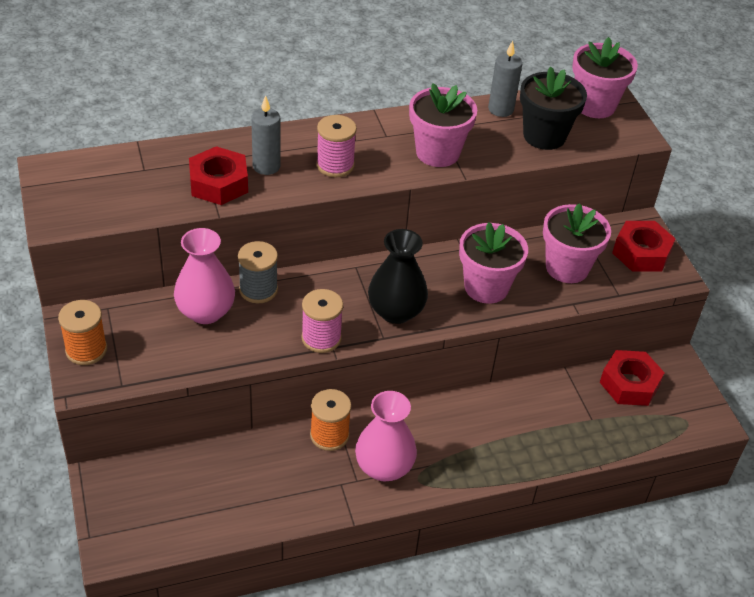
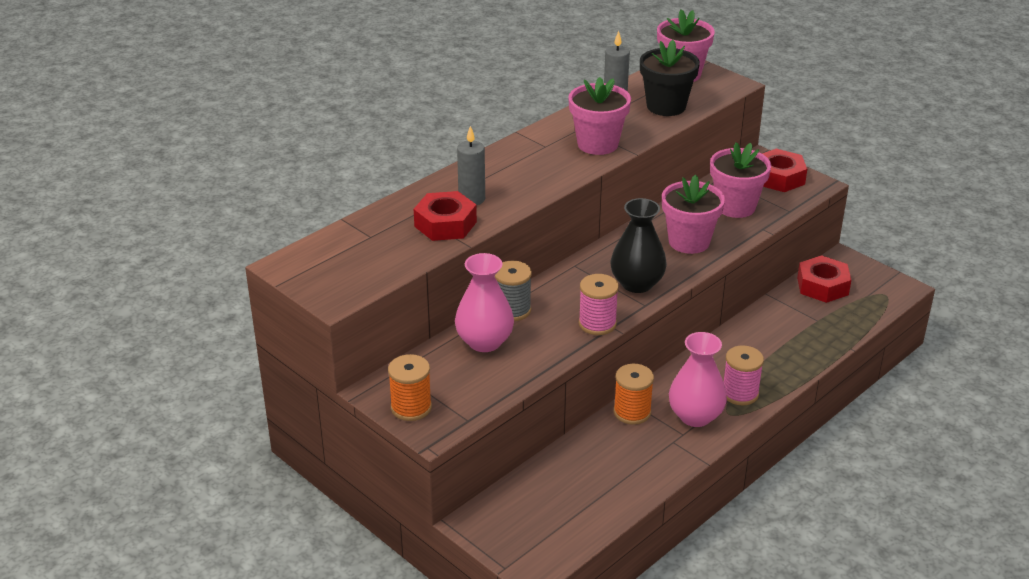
camera: 25 degrees left, 10 degrees down
(335, 165) = (526, 179): pink spool -> pink spool (740, 393)

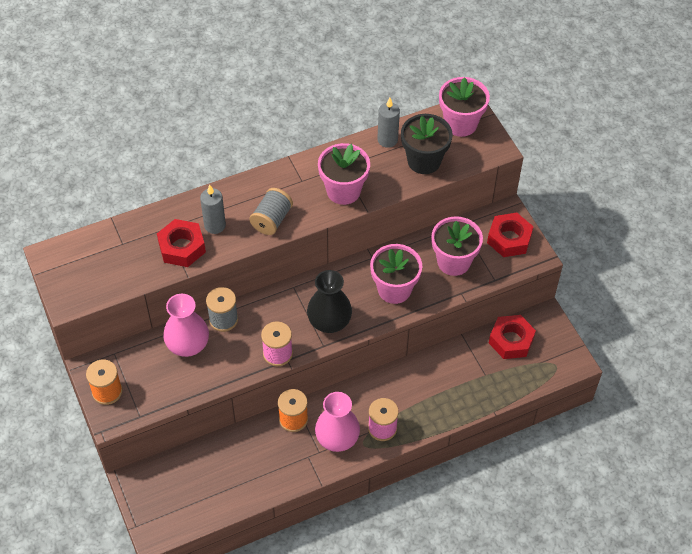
camera: 20 degrees right, 20 degrees up
(534, 181) = (272, 220): none -> grey spool

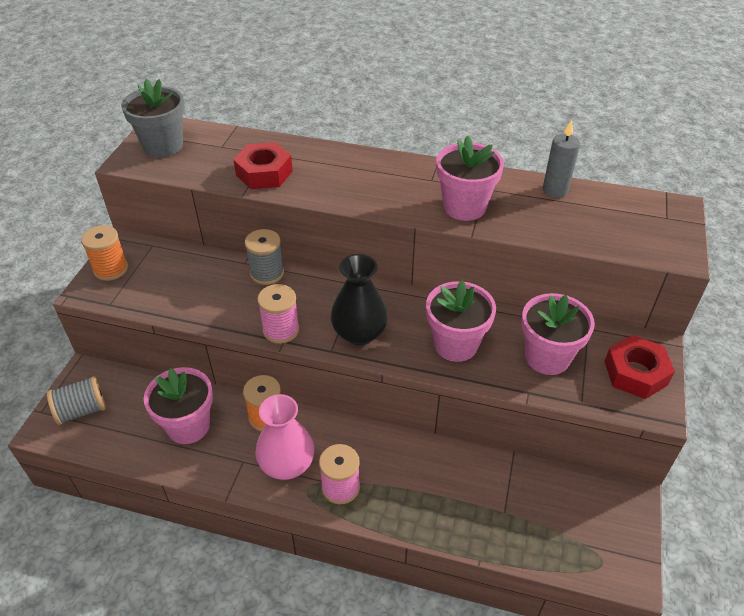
camera: 40 degrees right, 10 degrees down
(77, 271) = (163, 146): none -> grey flower pot
(188, 345) = (214, 274): pink vase -> none
(215, 225) = (312, 172): grey candle -> none
(272, 220) = (368, 194): grey spool -> grey spool (82, 410)
(424, 161) = (579, 225): black flower pot -> none
(460, 124) = (654, 214): pink flower pot -> pink flower pot (188, 426)
(511, 340) = (567, 496): red nut -> none

